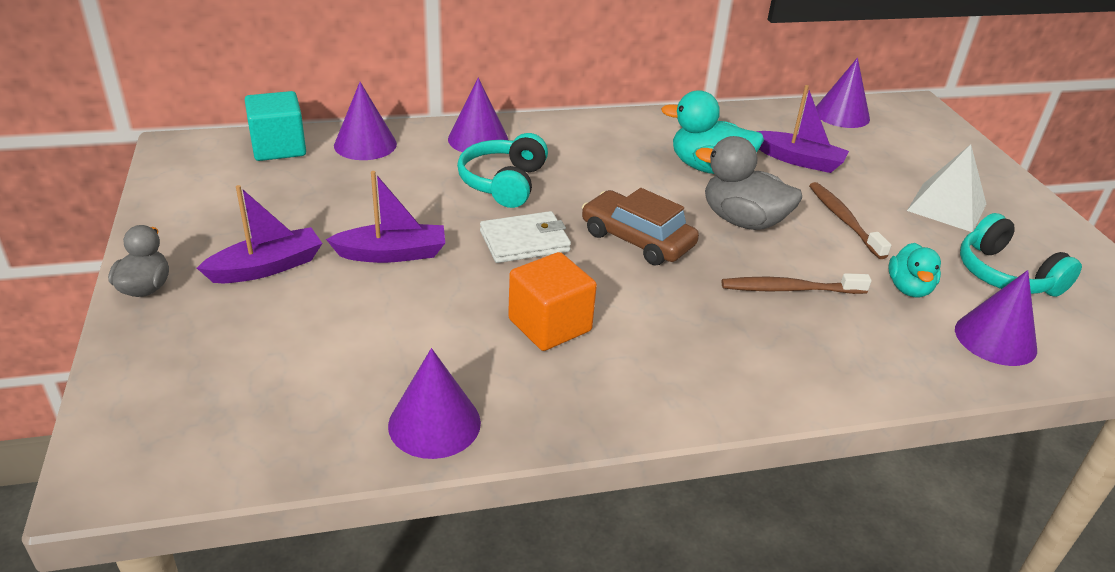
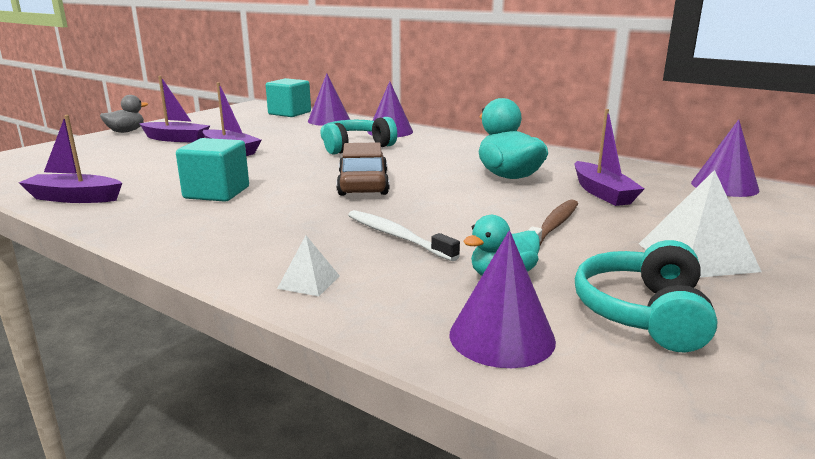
camera: 50 degrees right, 15 degrees down
(434, 423) = (74, 198): purple cone -> purple boat
(525, 241) = (300, 165): white wallet -> none
(549, 325) = (217, 193): orange cube -> turquoise cube
(743, 221) = (461, 201): grey duck -> none
(789, 289) = (397, 236): brown toothbrush -> white toothbrush
(841, 371) = (309, 282): none -> white pyramid

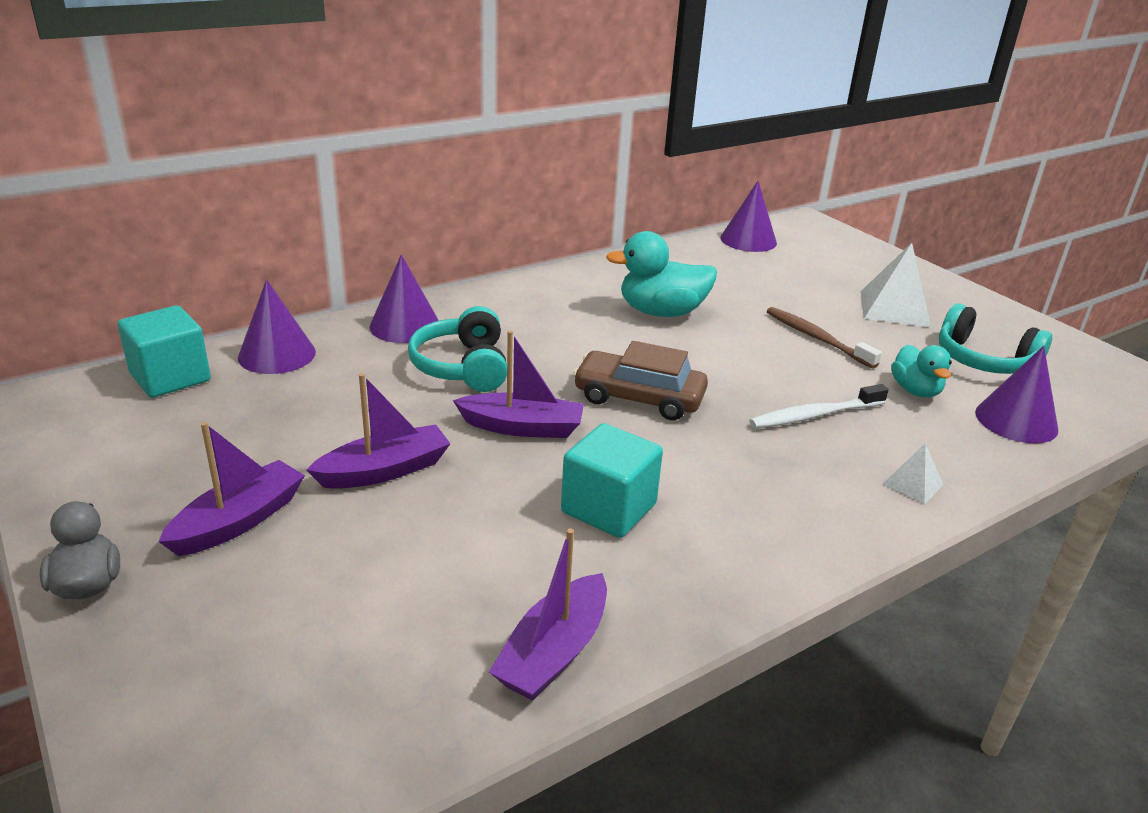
camera: 70 degrees left, 10 degrees up
(602, 193) = (739, 289): purple boat -> purple boat (522, 427)

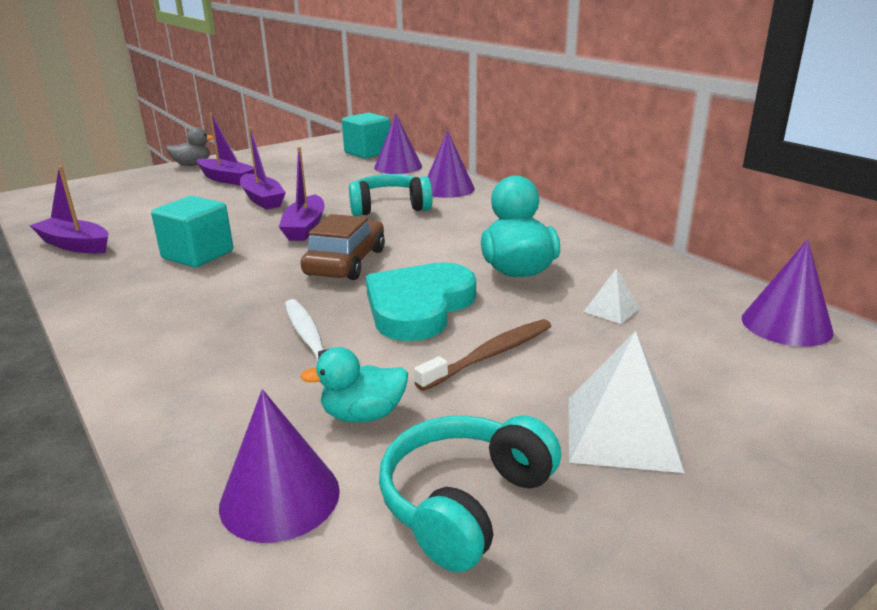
camera: 90 degrees right, 5 degrees down
(741, 362) = (419, 307): none -> turquoise heart
(912, 484) = (171, 384): white pyramid -> white pyramid (611, 310)

